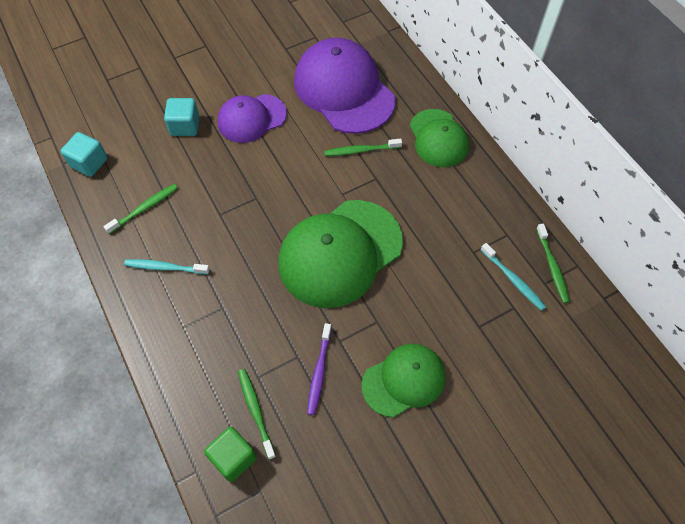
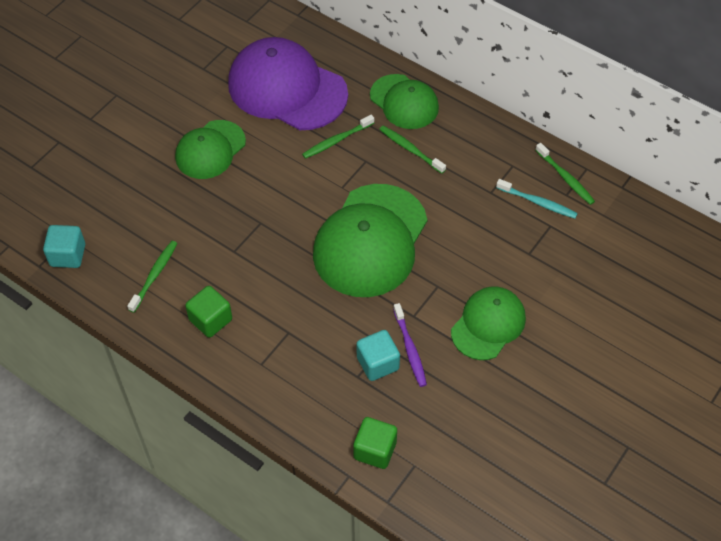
camera: 25 degrees left, 5 degrees down
(165, 267) = (210, 320): turquoise toothbrush -> green cube
(185, 126) = (146, 182): turquoise cube -> turquoise cube (377, 363)
(251, 118) = (210, 150): purple cap -> green cap
(256, 411) = (372, 405): green toothbrush -> green toothbrush (410, 149)

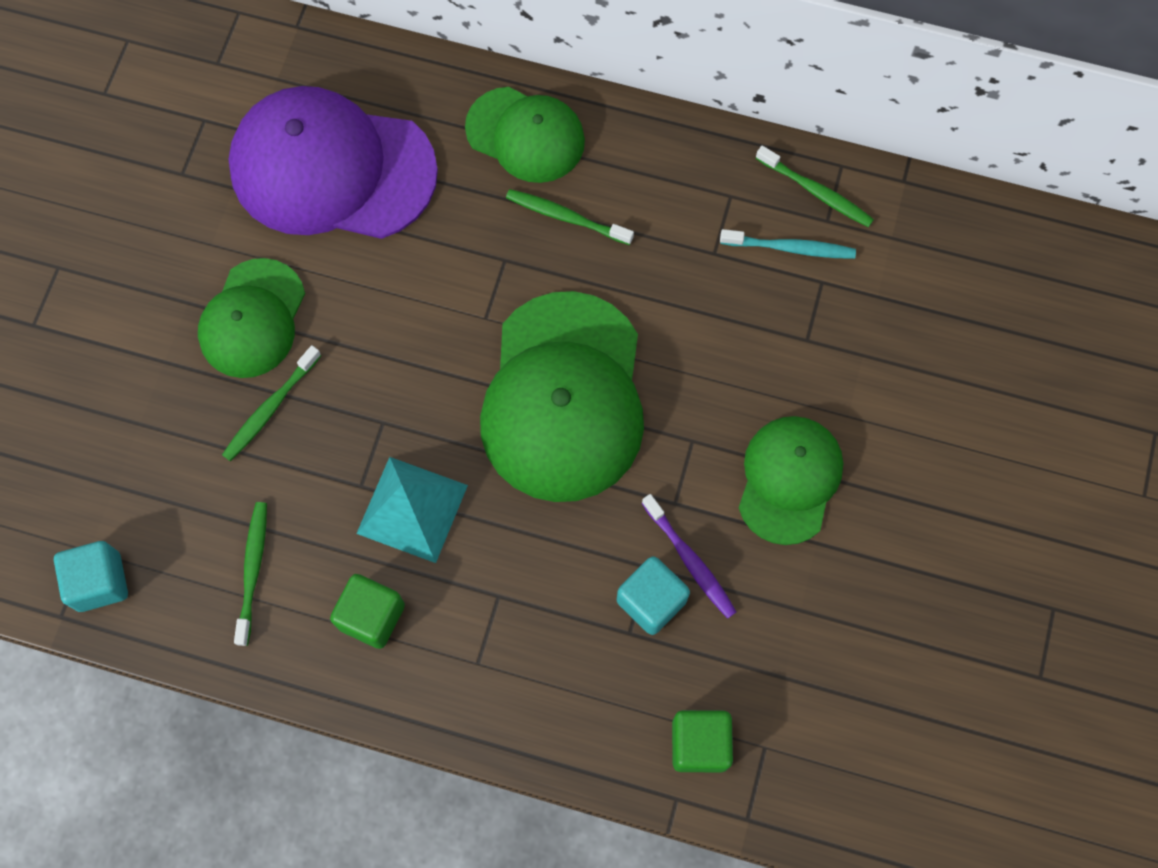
camera: 20 degrees left, 15 degrees up
(258, 272) = (412, 509): none -> turquoise pyramid
(337, 140) = (446, 237): green toothbrush -> green toothbrush (271, 408)

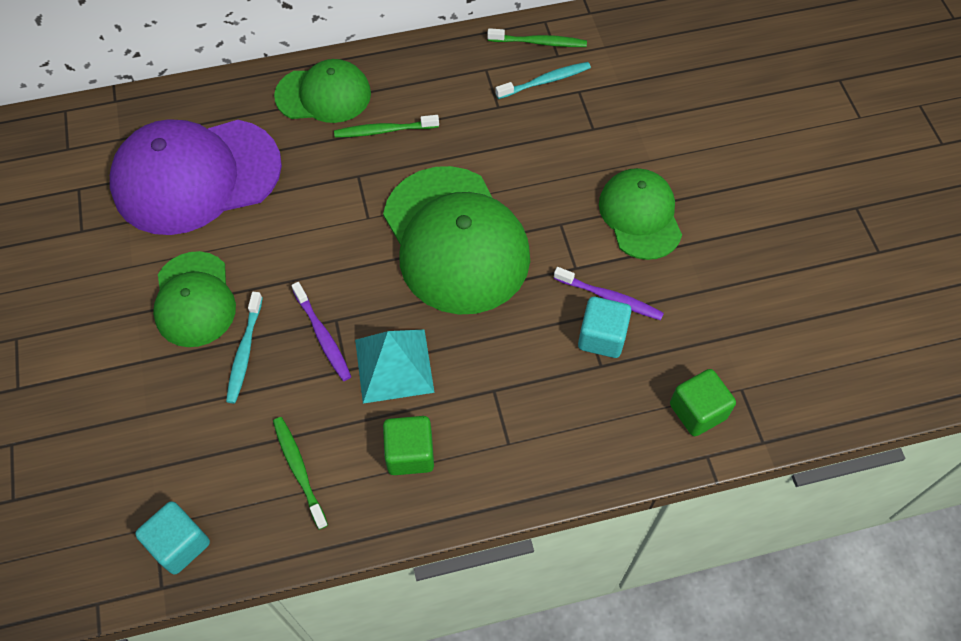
camera: 30 degrees left, 10 degrees down
(271, 408) = (245, 352): green toothbrush -> turquoise toothbrush
(359, 433) = (322, 336): none -> purple toothbrush

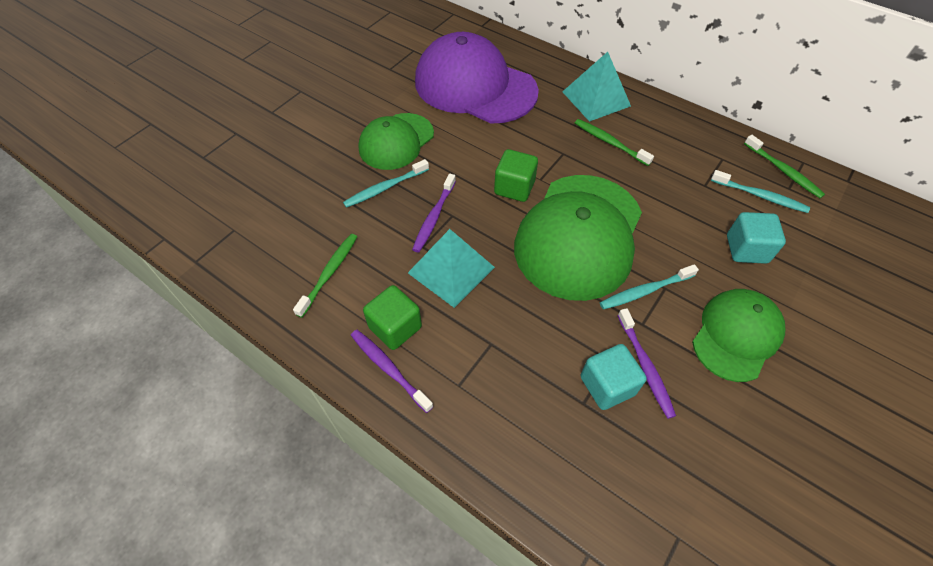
camera: 50 degrees right, 5 degrees down
(179, 544) = (230, 249): turquoise cube -> turquoise cube (746, 249)
(323, 95) = (596, 98): green cap -> turquoise pyramid
(446, 487) = (389, 369): none -> purple toothbrush
(550, 240) = (645, 291): none -> turquoise toothbrush
(697, 411) = (620, 513): green cube -> green cube (514, 187)

